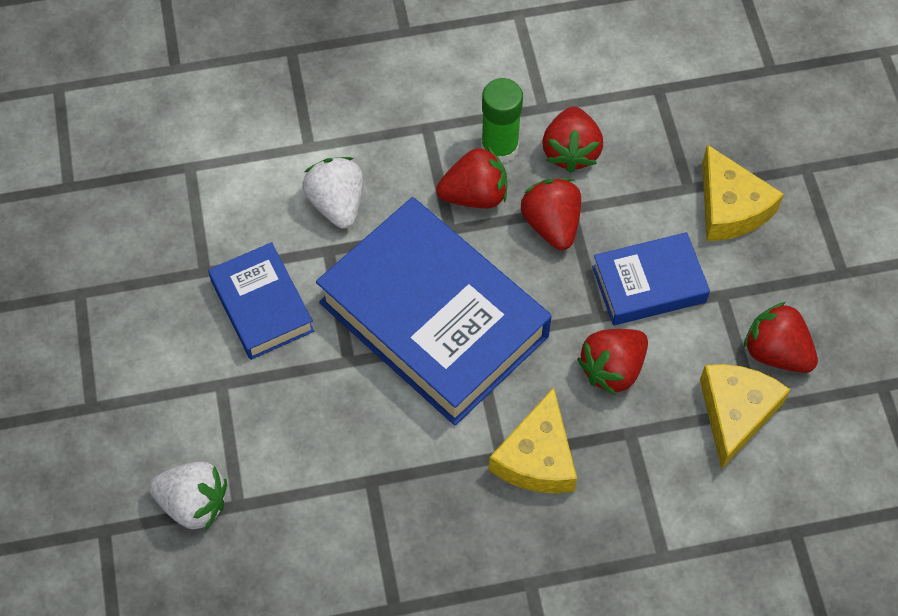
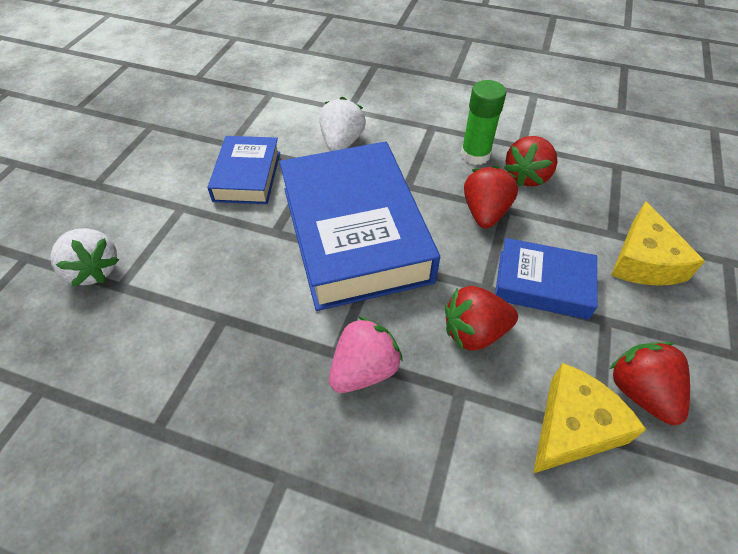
camera: 30 degrees right, 10 degrees down
(475, 195) = (439, 174): red strawberry -> none
(537, 458) = (364, 369): yellow cheese -> pink strawberry

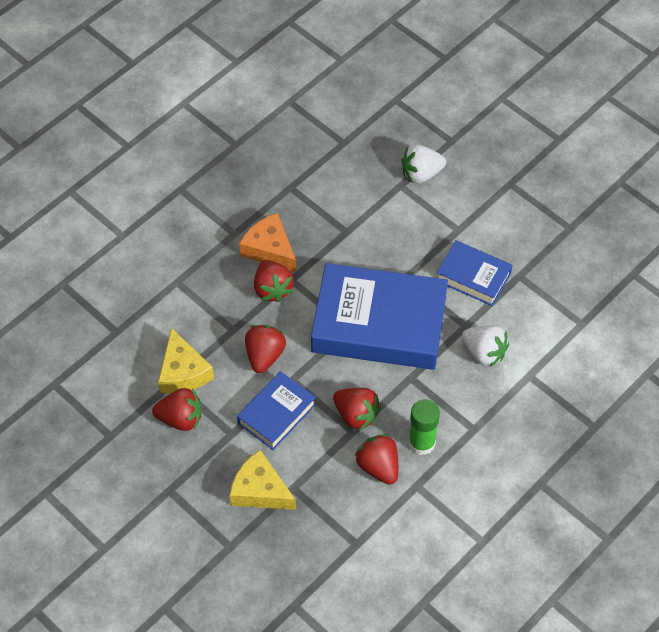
camera: 115 degrees right, 5 degrees up
(294, 406) = (269, 249): none -> orange cheese
(364, 369) = (272, 289): pink strawberry -> red strawberry

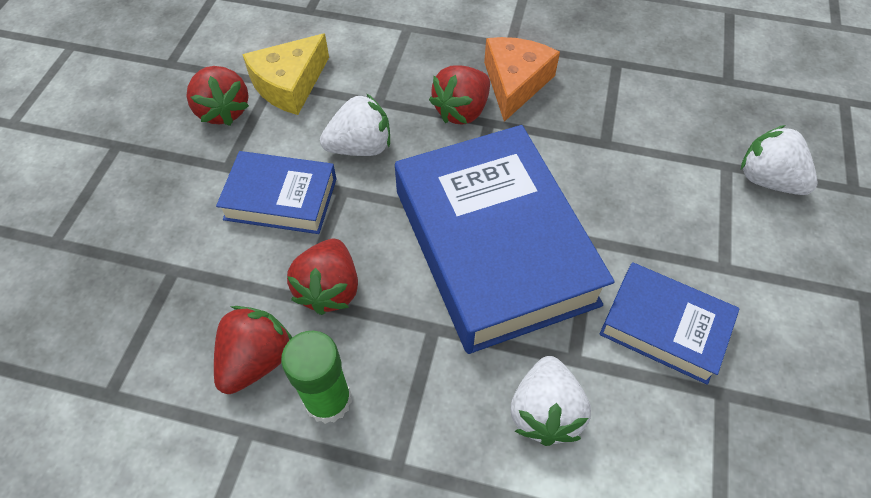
camera: 60 degrees right, 0 degrees up
(260, 490) = (154, 234): yellow cheese -> none
(264, 356) = (360, 147): red strawberry -> white strawberry
(473, 277) = (664, 327): blue book -> blue book turned 60 degrees counterclockwise

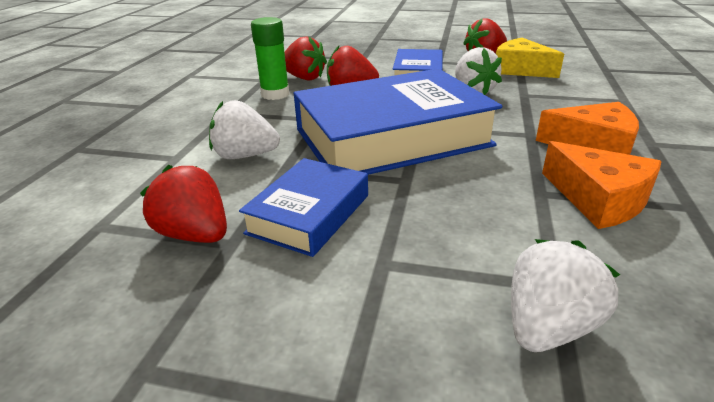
camera: 90 degrees right, 25 degrees down
(461, 111) = (536, 123): red strawberry -> red strawberry (195, 234)
(612, 109) = (599, 199): none -> orange cheese

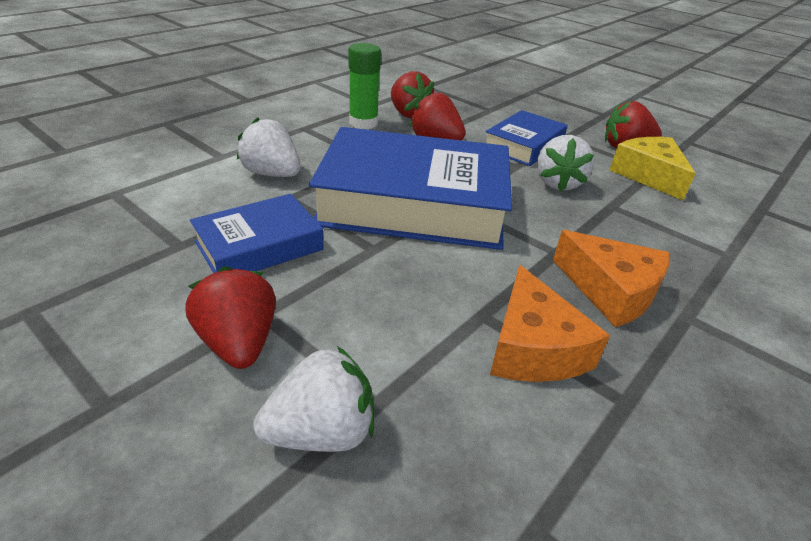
camera: 25 degrees right, 5 degrees up
(195, 234) = (163, 227): red strawberry -> red strawberry (239, 343)

